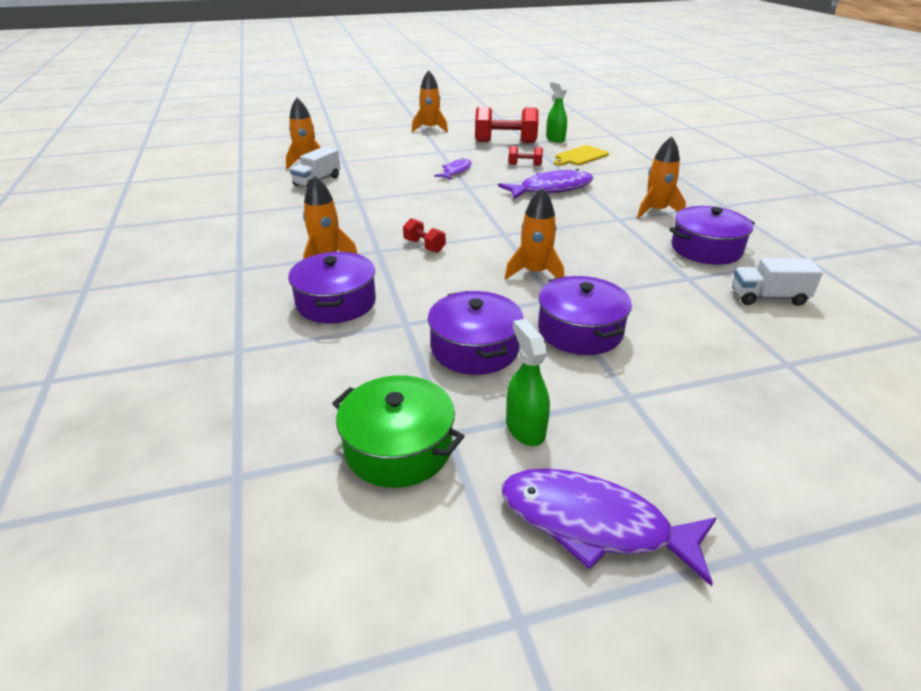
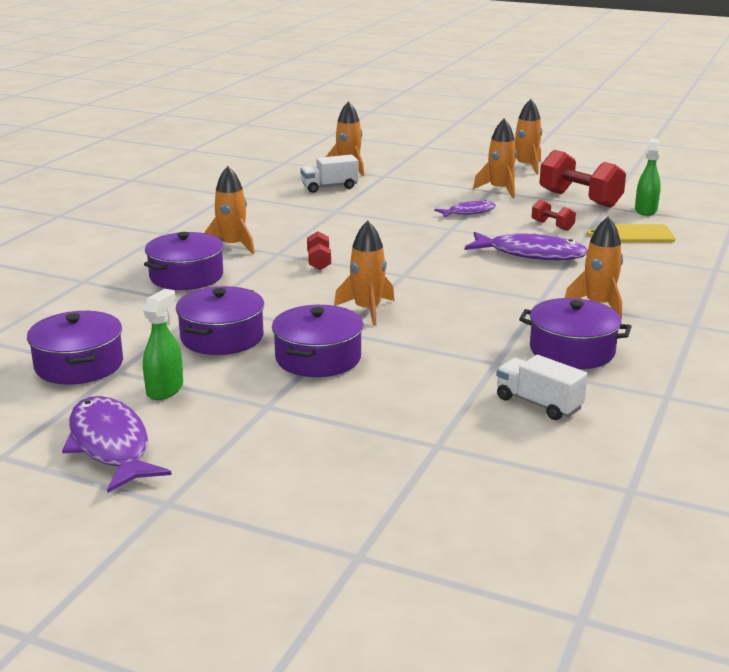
camera: 40 degrees right, 10 degrees down
(398, 447) = (79, 365): green pot -> purple pot
(445, 149) = (500, 190): none -> orange rocket

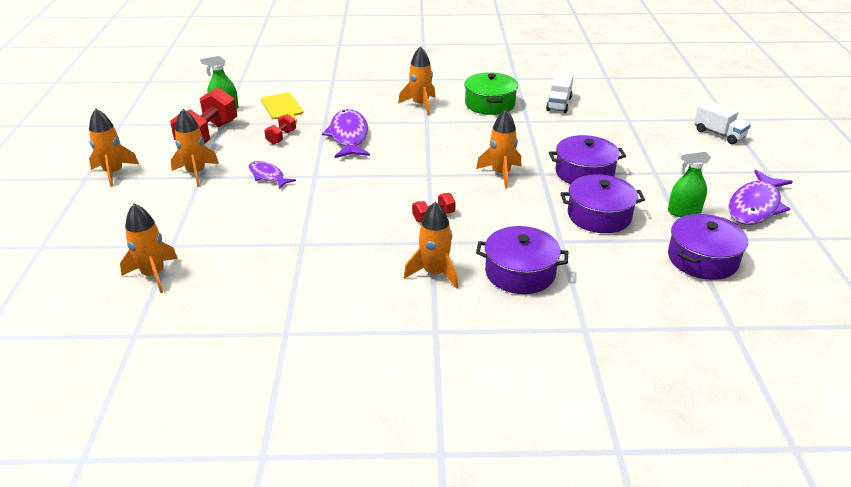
camera: 115 degrees left, 10 degrees up
(329, 187) = (226, 269): white truck -> white truck (719, 134)
(572, 350) = (490, 104): purple pot -> green pot

